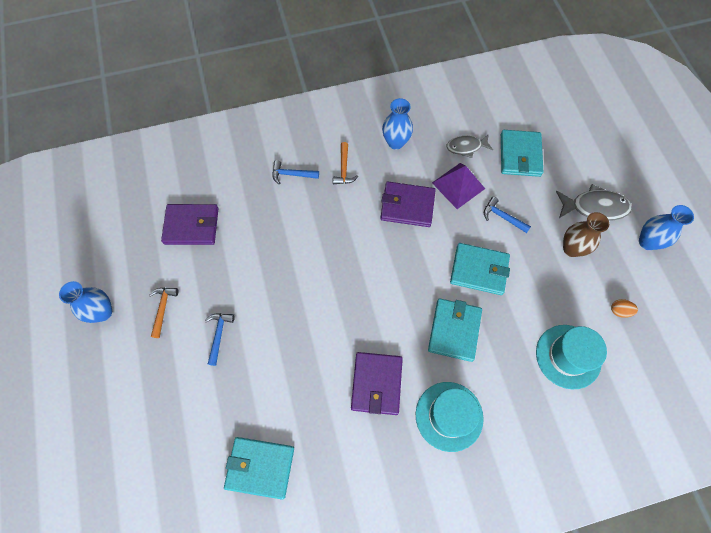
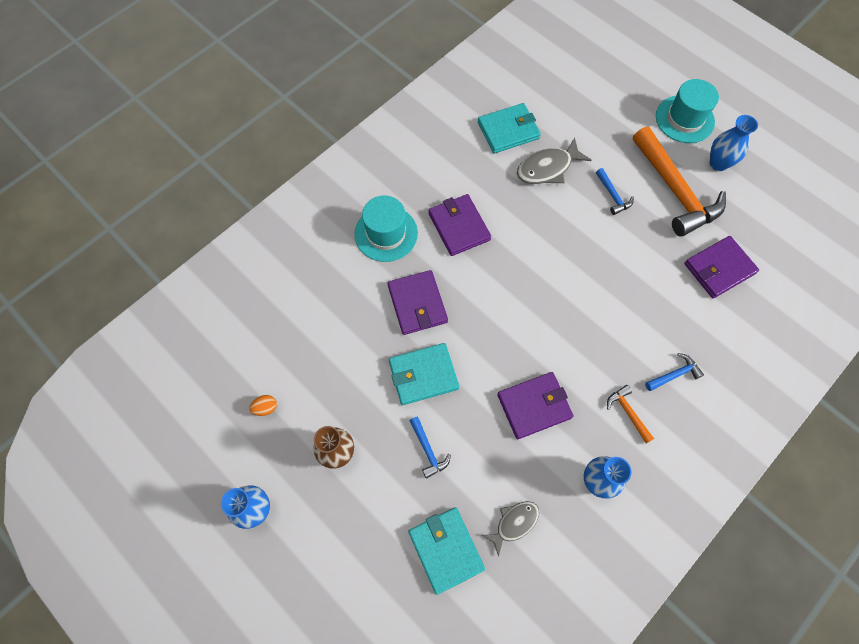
camera: 150 degrees right, 0 degrees up
(163, 308) = (675, 191): orange hammer -> orange hammer, size x2.35
(454, 330) = (417, 304): turquoise wallet -> purple wallet
(458, 185) = (495, 463): purple pyramid -> none
(502, 217) = (428, 450): blue hammer -> blue hammer turned 60 degrees clockwise
(568, 356) = (302, 335): turquoise hat -> turquoise hat (684, 119)
(594, 207) = (330, 523): grey fish -> grey fish (547, 168)

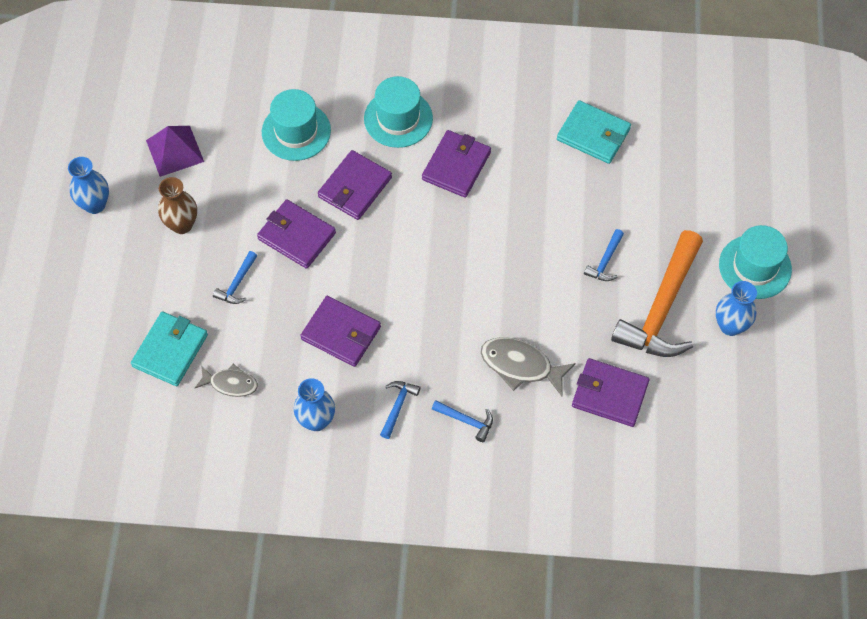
camera: 50 degrees right, 5 degrees down
(265, 408) = (174, 151): orange egg -> purple pyramid
(332, 308) = (296, 131): none -> turquoise hat
(423, 375) = (296, 236): turquoise wallet -> purple wallet
(547, 168) = (583, 191): grey fish -> grey fish (521, 365)
(628, 412) = (398, 406): orange hammer -> blue hammer

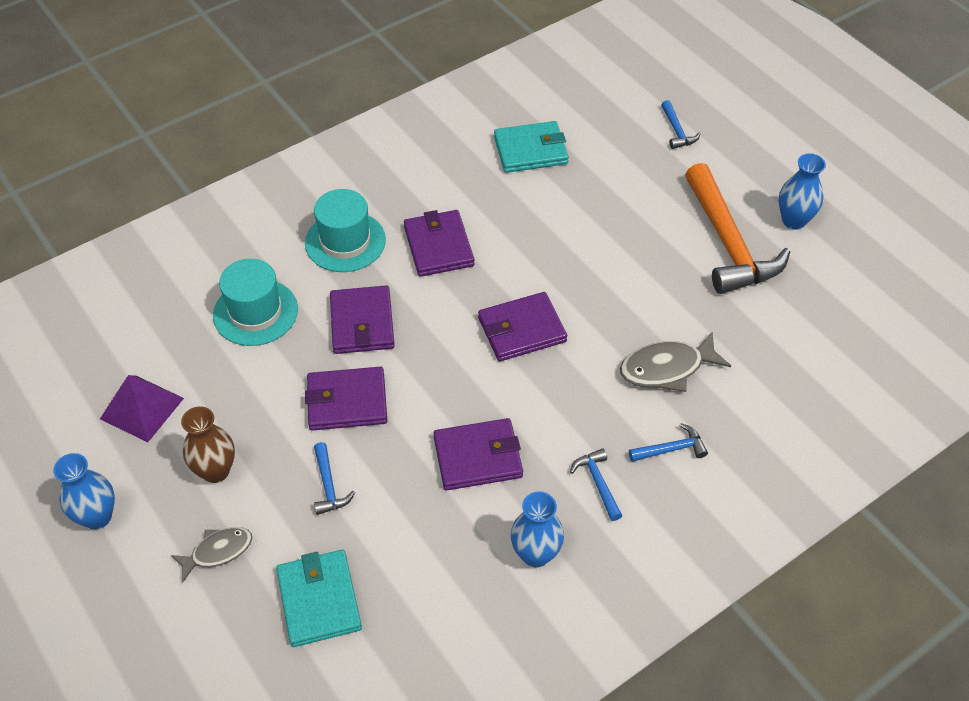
camera: 40 degrees left, 10 degrees down
(230, 384) = (415, 585): grey fish -> grey fish (218, 552)
(605, 261) = (645, 238): blue hammer -> blue hammer (677, 131)
(609, 394) = (763, 338): purple wallet -> purple wallet (522, 330)
(755, 267) = (762, 166): turquoise hat -> none

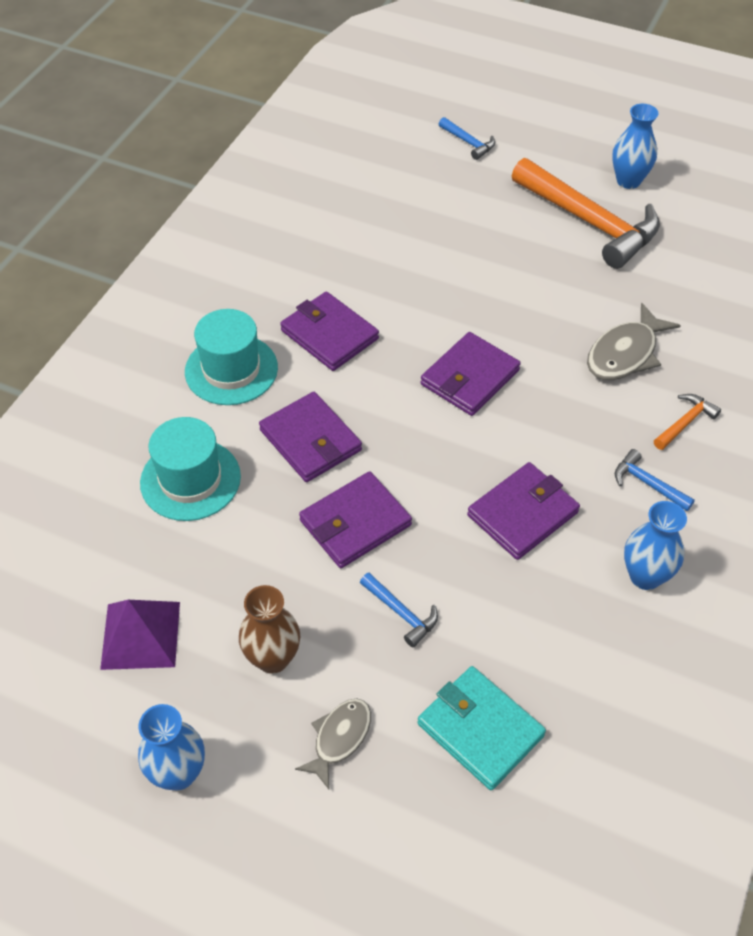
camera: 30 degrees left, 0 degrees up
(530, 150) = (348, 211): turquoise wallet -> none
(671, 449) = (685, 422): blue hammer -> orange hammer

